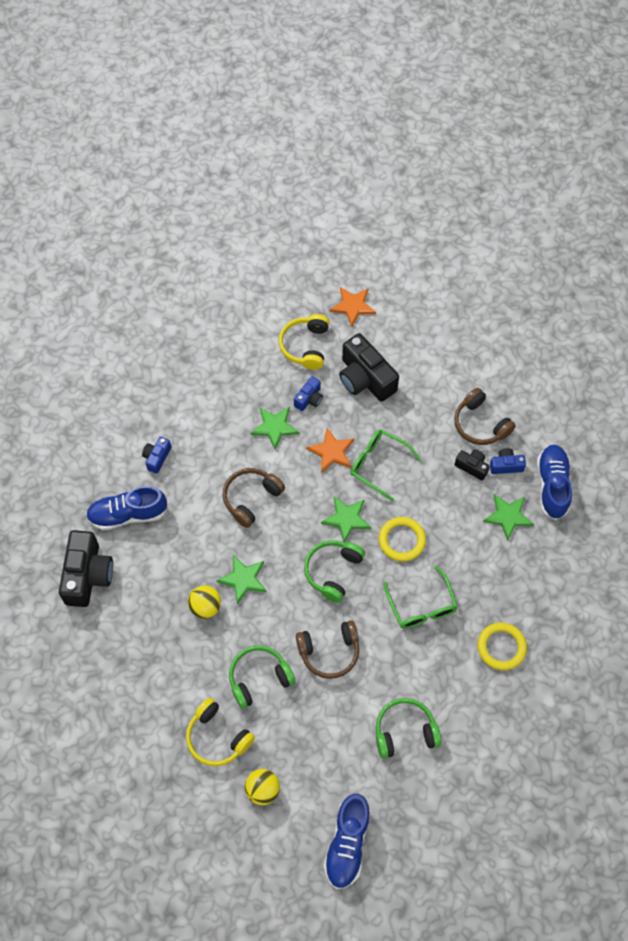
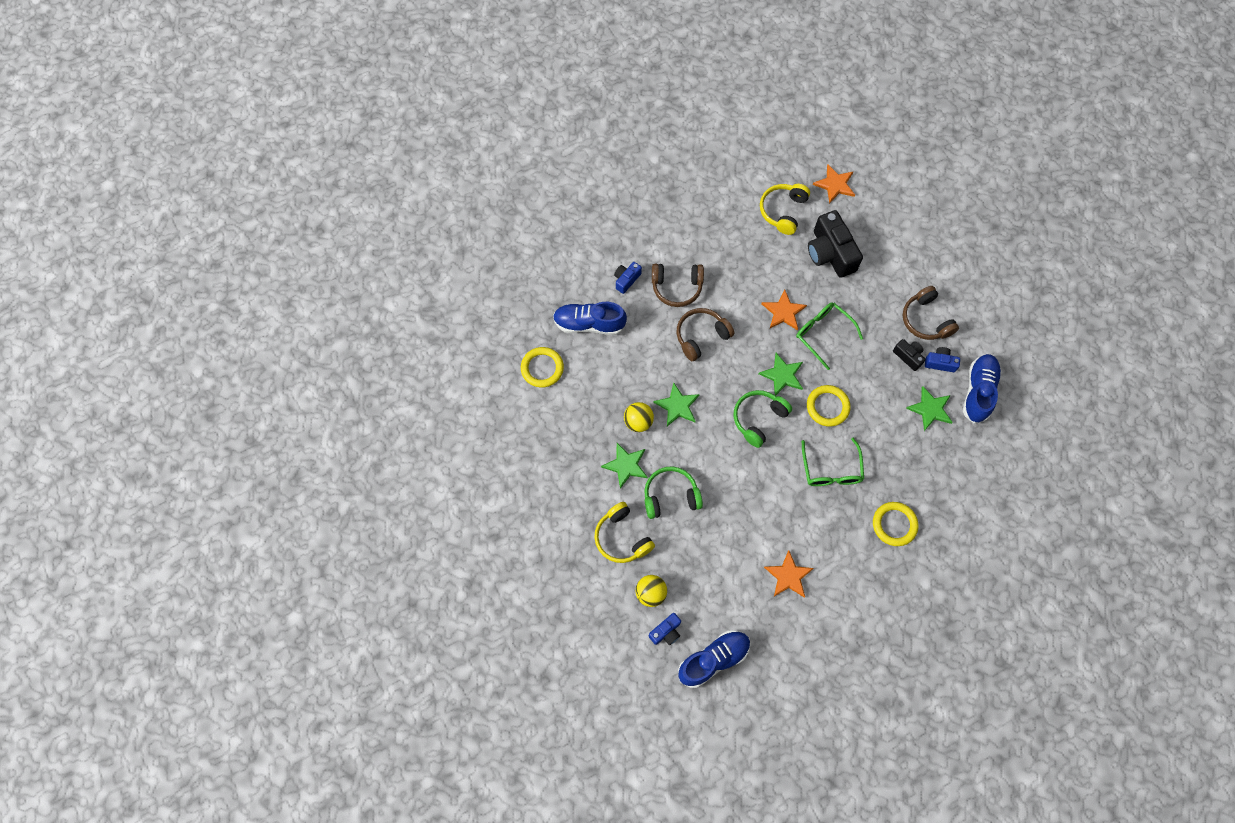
camera: 15 degrees right, 5 degrees up
(87, 575) = (542, 368): black camera -> yellow ring
(274, 427) = (737, 277): green star -> green star (626, 465)
(309, 399) = (774, 259): blue camera -> blue camera (666, 632)
(329, 652) = (738, 489): brown headphones -> brown headphones (677, 287)
(347, 844) = (713, 660): blue shoe -> blue shoe turned 150 degrees counterclockwise
(405, 731) = (788, 576): green headphones -> orange star

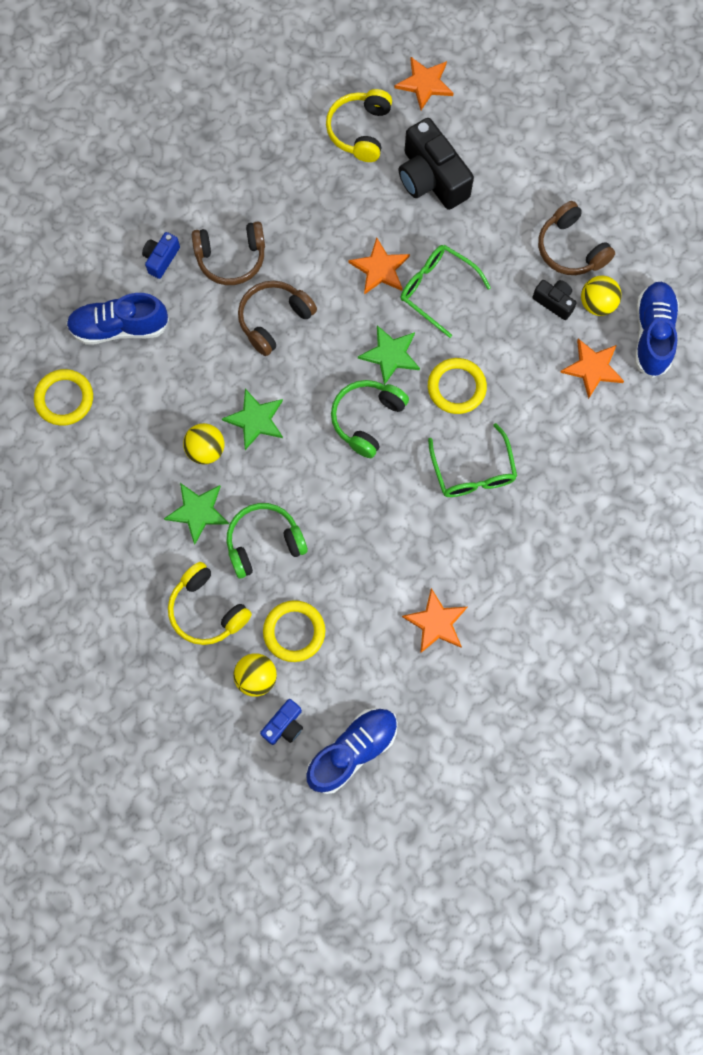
camera: 10 degrees left, 5 degrees up
(894, 524) = (566, 530): yellow ring -> yellow ring (294, 632)
(930, 409) = (592, 368): green star -> orange star
(940, 363) = (597, 304): blue camera -> yellow ball

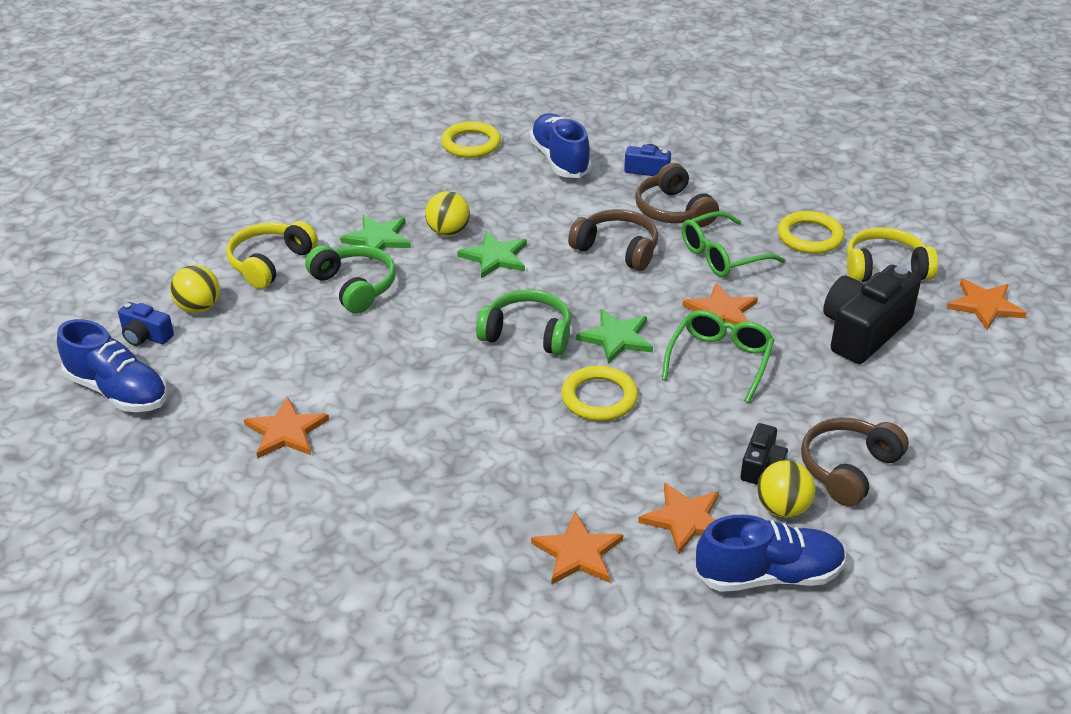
camera: 75 degrees right, 35 degrees down
(294, 632) = (255, 324): yellow ring -> yellow ring (810, 236)
(473, 471) = (493, 430): green glasses -> green glasses (722, 256)
(607, 445) = (578, 553): none -> orange star

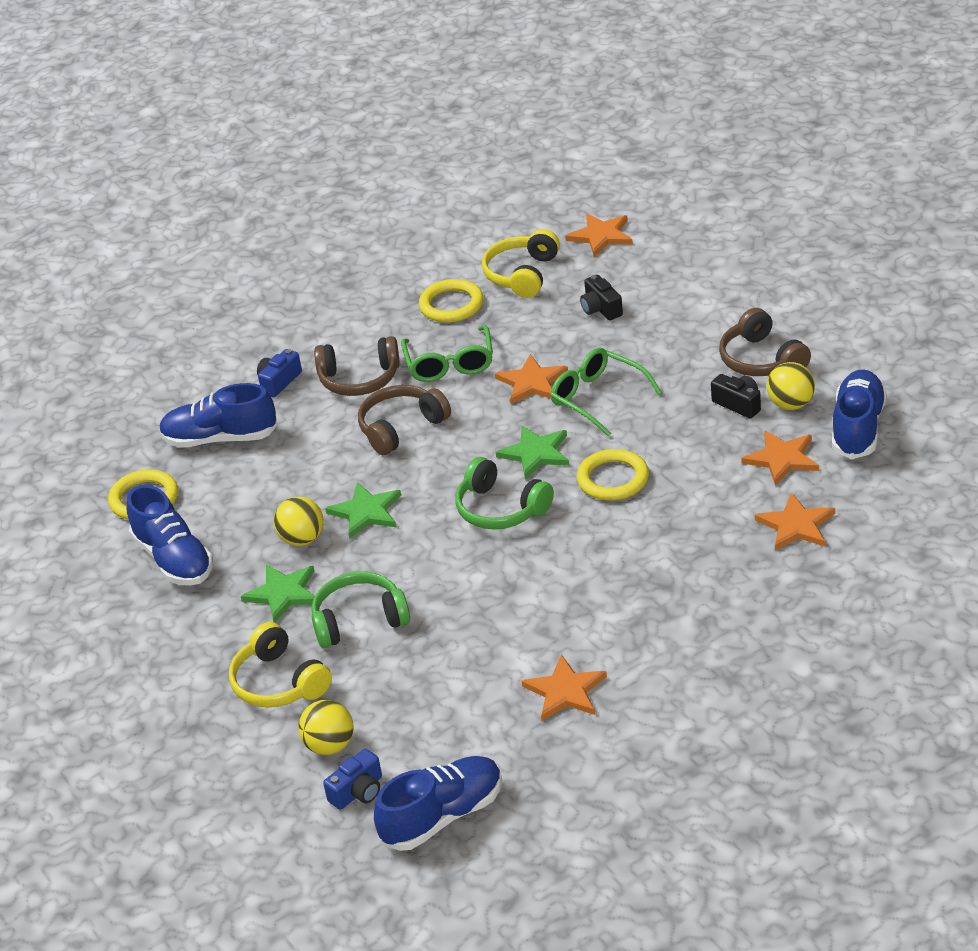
camera: 65 degrees left, 0 degrees up
(404, 175) = (174, 559): none -> blue shoe
(527, 334) = (500, 509): green headphones -> green headphones turned 90 degrees counterclockwise
(864, 331) = (601, 309): black camera -> black camera, size x0.50

